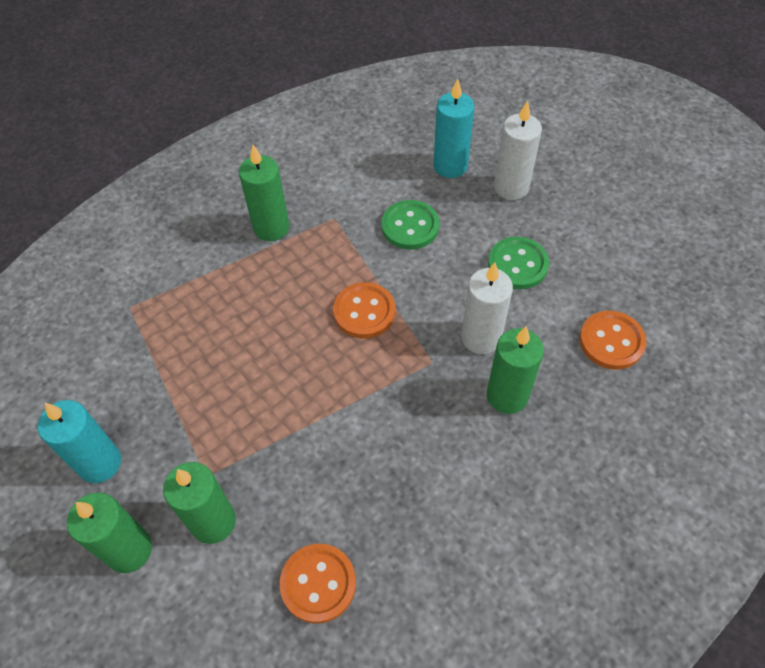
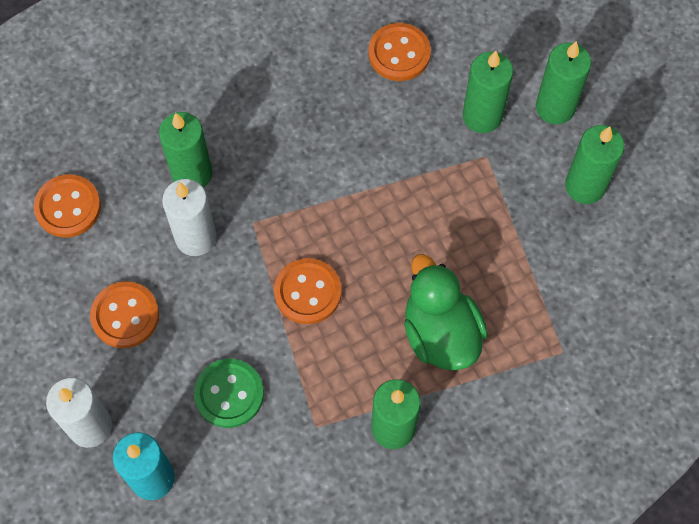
camera: 170 degrees left, 10 degrees up
(100, 463) = (585, 186): turquoise candle -> green candle
(239, 301) = (440, 333): none -> green duck
(517, 264) = (125, 316): green button -> orange button

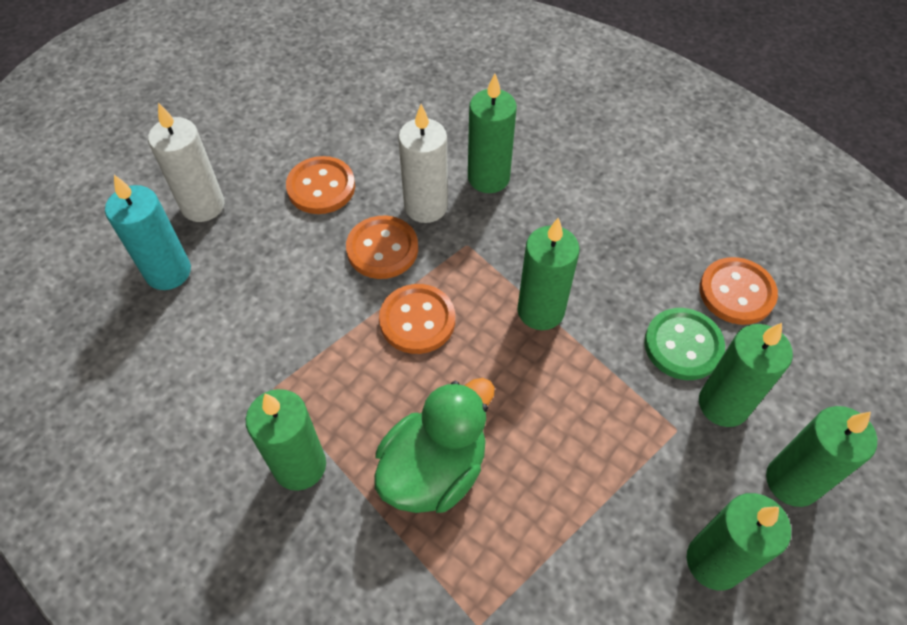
camera: 65 degrees right, 10 degrees down
(68, 207) = (404, 108): orange button -> orange button (382, 249)
(229, 394) = (277, 298): green button -> green button (683, 345)
(345, 197) = (540, 311): none -> green candle

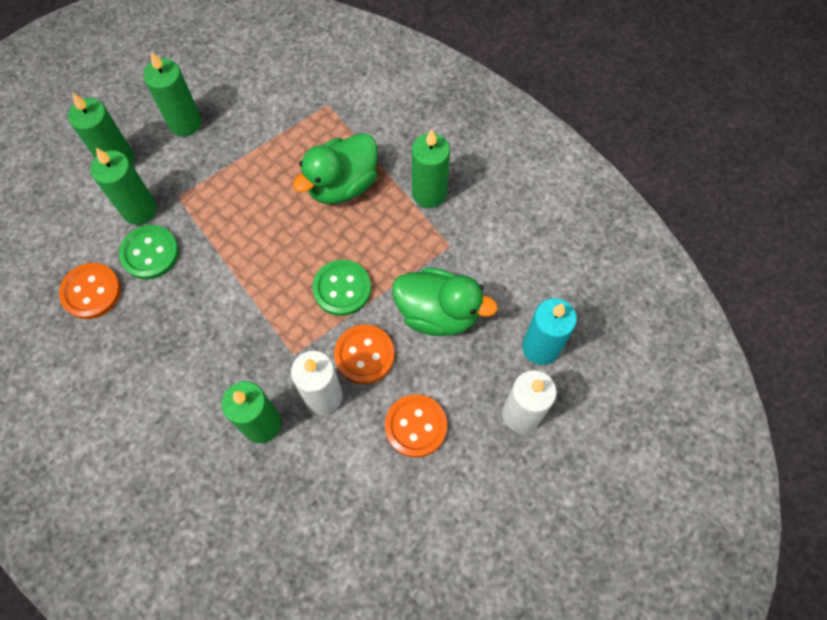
camera: 175 degrees left, 10 degrees up
(292, 301) = (438, 313): none -> green duck
(417, 320) = (342, 288): orange button -> green button
(540, 311) = (247, 289): green candle -> none

